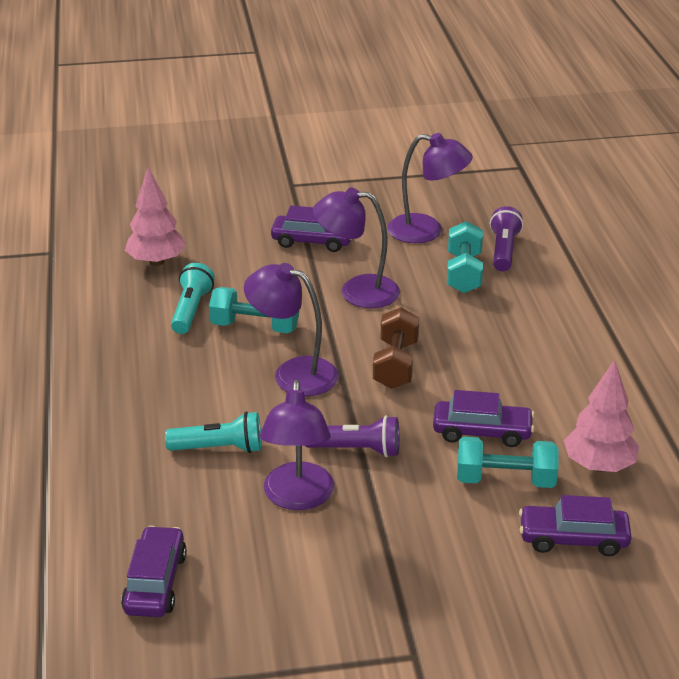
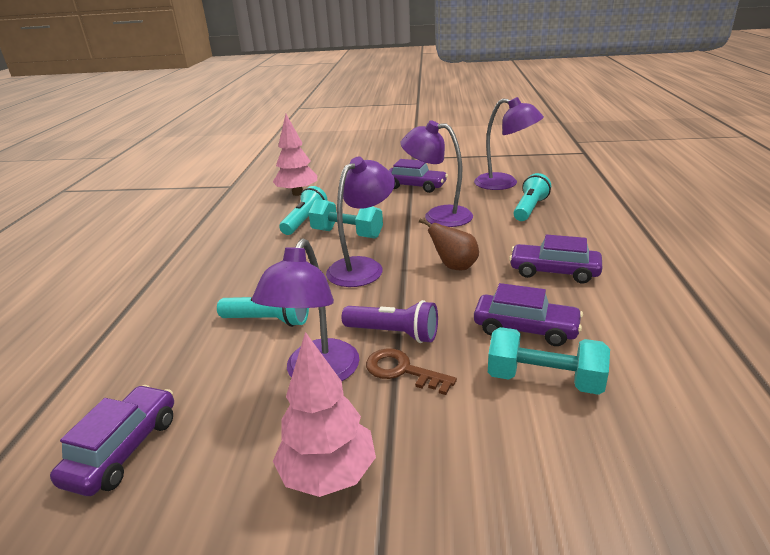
camera: 15 degrees right, 5 degrees down
(293, 373) = (363, 267): purple lamp -> purple lamp turned 90 degrees clockwise
(377, 485) = (402, 370): none -> brown key
(395, 365) = (454, 267): brown dumbbell -> brown pear
(464, 273) = (529, 208): turquoise dumbbell -> turquoise flashlight
(503, 250) = (565, 196): purple flashlight -> none
(573, 539) = (625, 463): purple car -> purple car (554, 271)
(598, 465) = (656, 375): pink tree -> pink tree (328, 474)

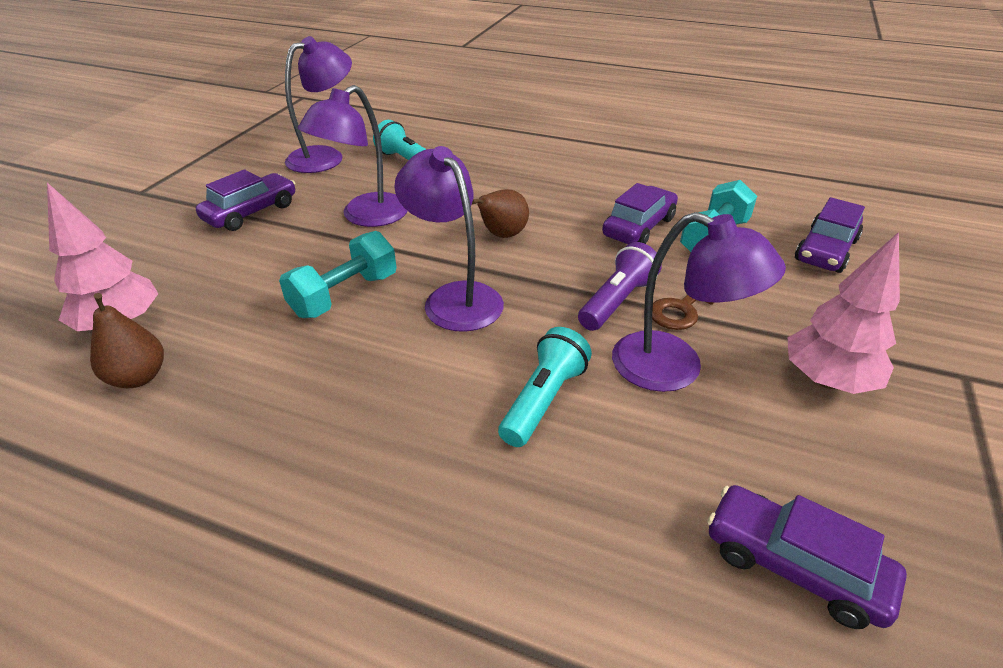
camera: 75 degrees left, 10 degrees up
(261, 209) = (138, 377): none -> brown pear
(304, 221) = (254, 330): turquoise flashlight -> none
(554, 271) = (550, 187): purple car -> purple car (825, 250)

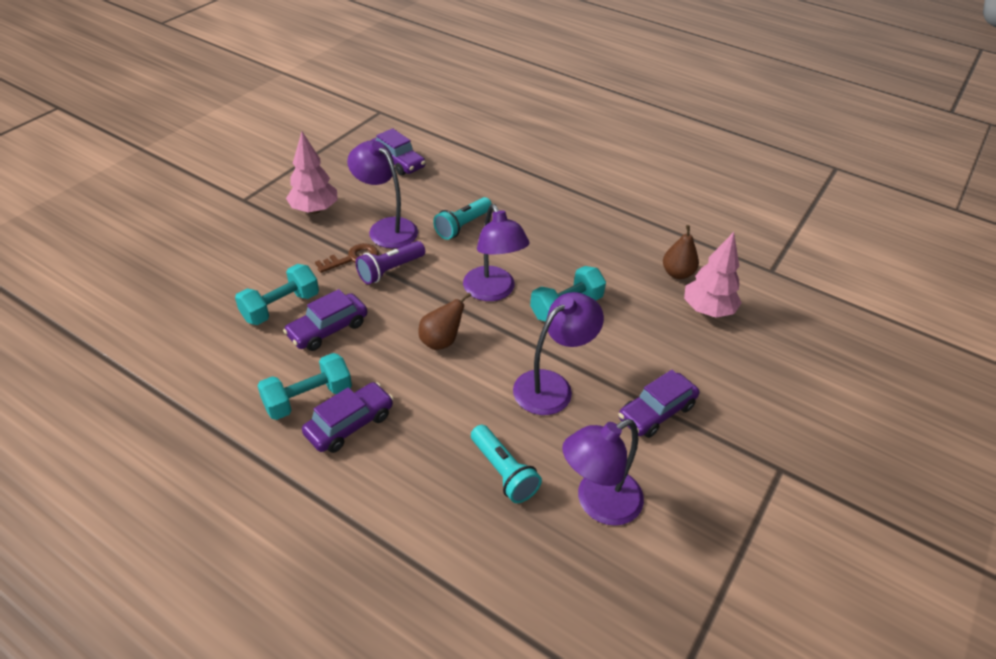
camera: 170 degrees left, 5 degrees up
(607, 178) = (308, 398): none -> turquoise dumbbell
(825, 250) = (212, 282): purple car -> purple car (349, 424)

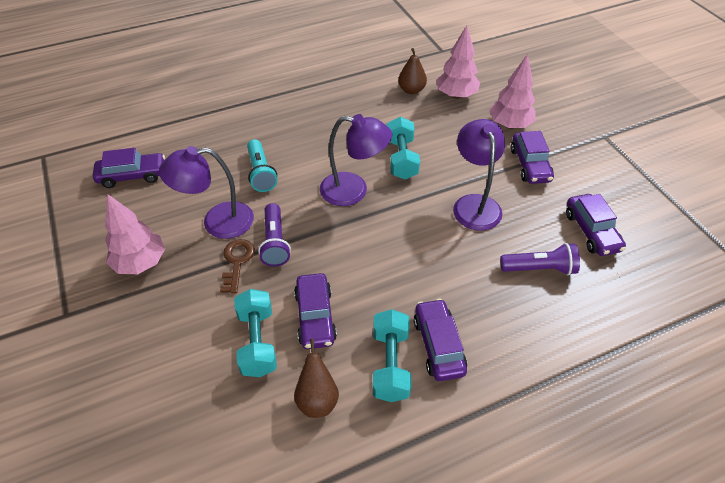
camera: 55 degrees left, 5 degrees up
(441, 341) = (385, 246): brown pear -> brown pear (317, 399)
(503, 472) = (539, 268): turquoise flashlight -> purple flashlight
(598, 503) = (591, 231): purple lamp -> purple car
(706, 372) = (509, 125): none -> pink tree

